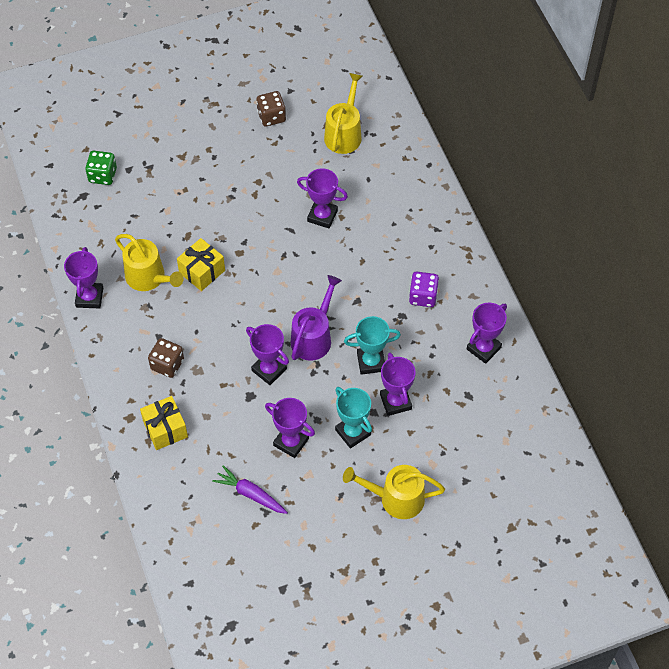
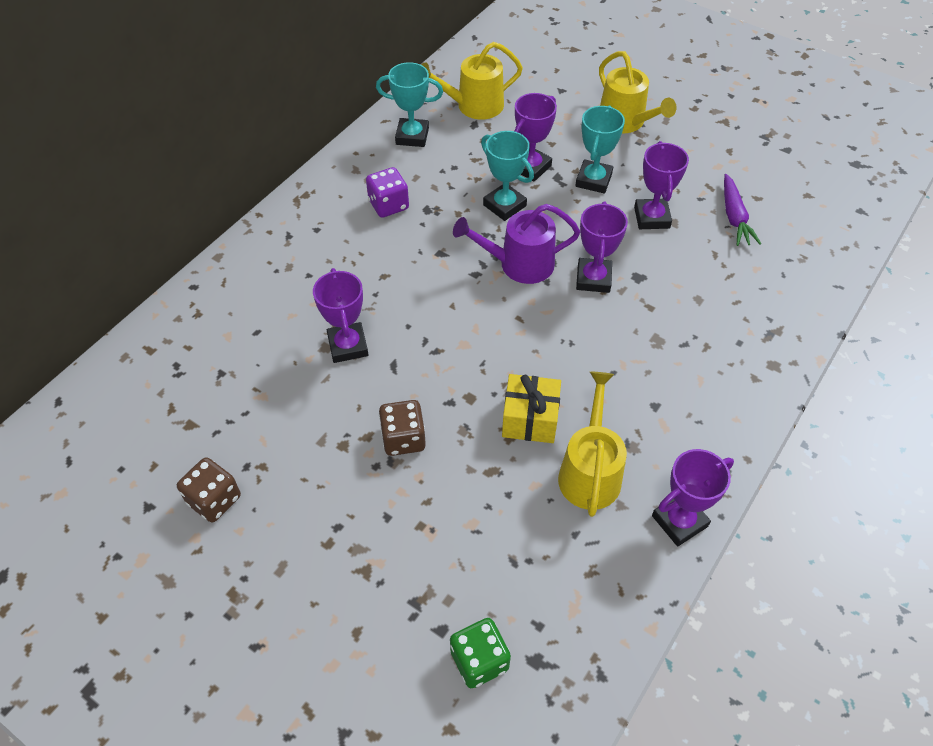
camera: 125 degrees left, 5 degrees down
(165, 429) = (750, 324): yellow gift -> none
(167, 364) = (679, 372): brown dice -> brown dice (403, 438)
(344, 134) = (194, 396): yellow watering can -> yellow watering can (474, 106)
(483, 348) = (412, 136): purple trophy -> turquoise trophy

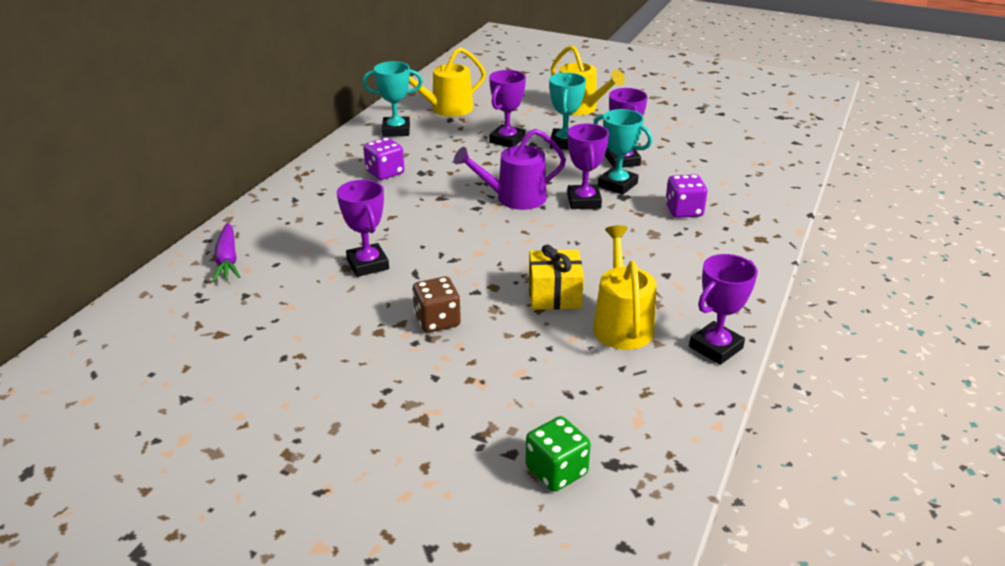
camera: 10 degrees left, 20 degrees down
(214, 500) = (254, 385): brown dice -> none
(504, 205) = (490, 164): turquoise trophy -> turquoise trophy (617, 185)
(700, 309) = (683, 211): none -> purple dice
(734, 217) = (692, 154): purple carrot -> purple carrot (227, 260)

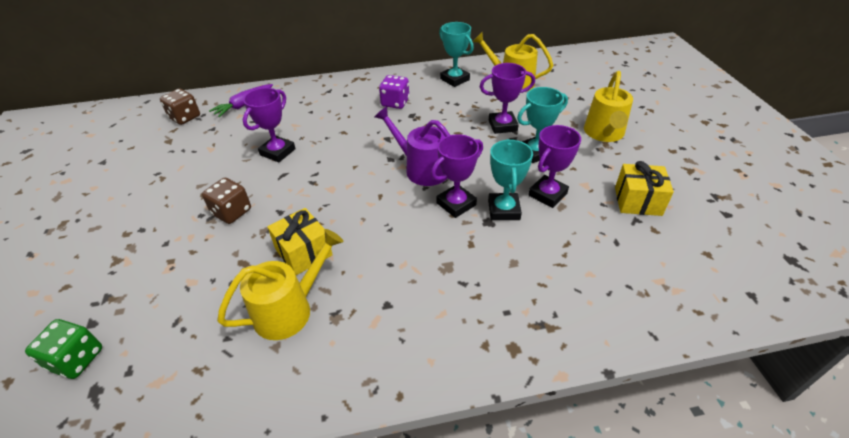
camera: 55 degrees right, 10 degrees up
(181, 309) = (185, 117): none -> brown dice
(672, 133) = (637, 201): none -> yellow gift
(683, 211) = (506, 269): purple dice -> none
(716, 347) = (293, 392): purple trophy -> none

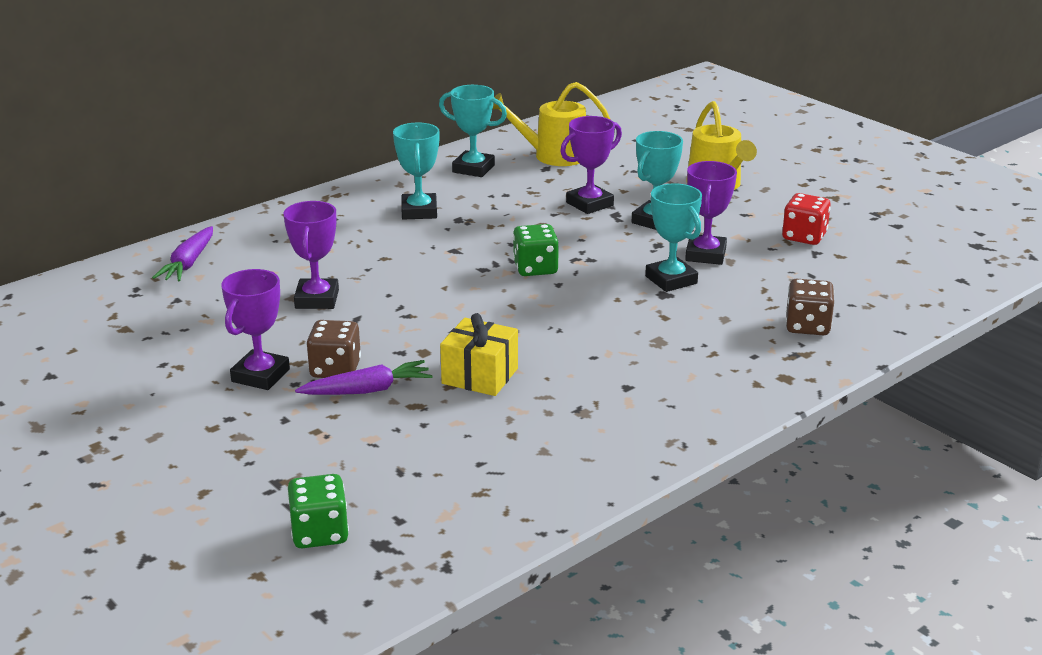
camera: 30 degrees left, 15 degrees down
(185, 117) = (110, 298): brown dice -> brown dice (807, 326)
(230, 237) = (367, 390): none -> purple carrot
(289, 310) = (523, 422): yellow watering can -> none
(395, 103) = (419, 211): purple dice -> turquoise trophy
(422, 169) = (535, 268): purple watering can -> green dice
(456, 204) = (612, 289): purple trophy -> purple trophy (260, 375)
(637, 201) = (804, 236): yellow gift -> red dice

